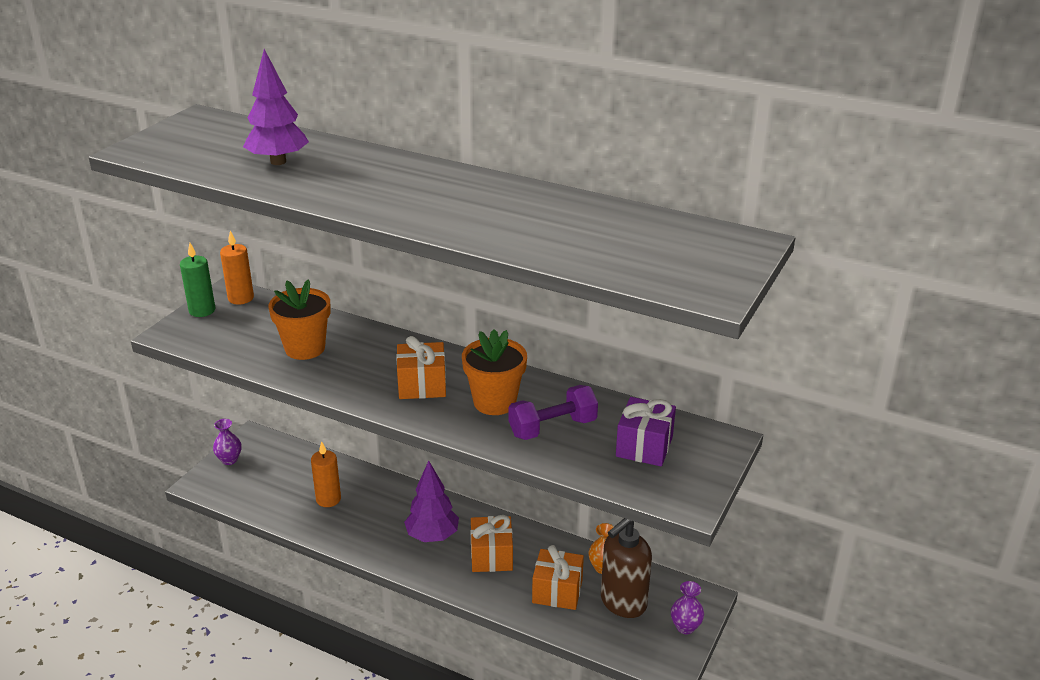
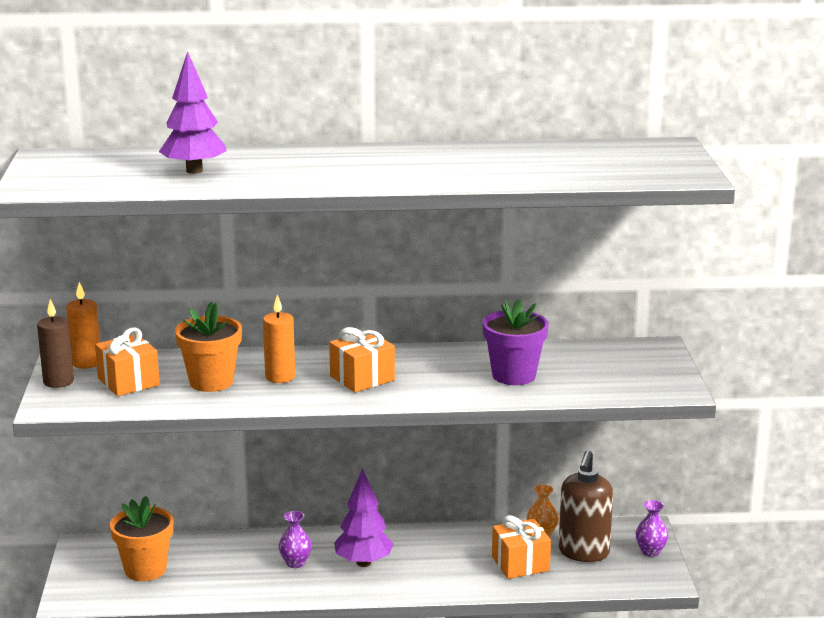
camera: 30 degrees left, 10 degrees down
(202, 310) = (58, 381): green candle -> brown candle
(229, 460) = (79, 571): purple vase -> purple vase (295, 563)
(328, 499) = (226, 568): orange candle -> orange candle (280, 377)
(491, 556) = (435, 559): orange gift -> orange gift (128, 382)
(494, 402) = (442, 372): orange flower pot -> orange flower pot (145, 569)
(552, 428) = (514, 375): purple dumbbell -> purple flower pot
(644, 446) = (602, 367): purple gift -> none

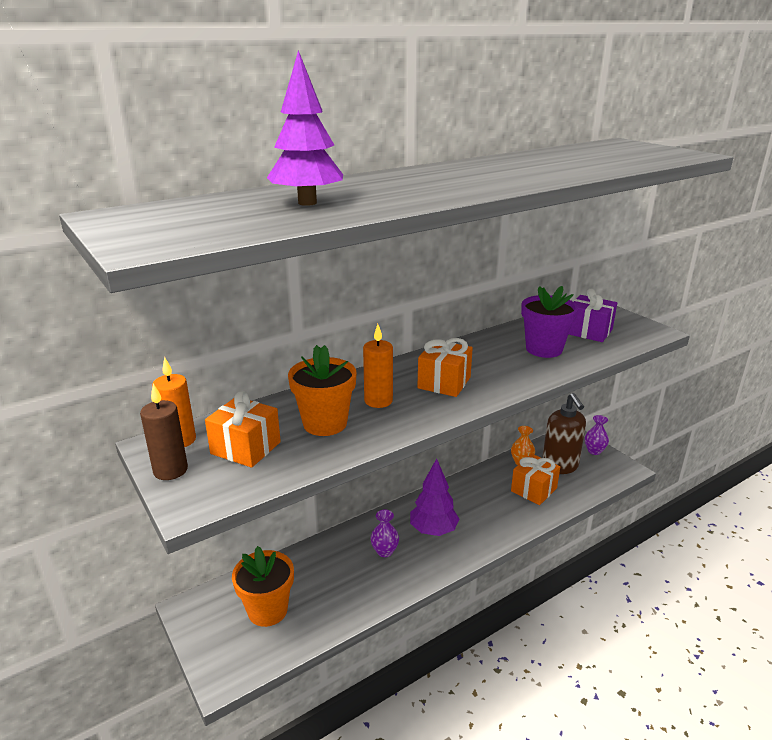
camera: 30 degrees left, 5 degrees up
(597, 371) = (589, 331): none -> purple gift

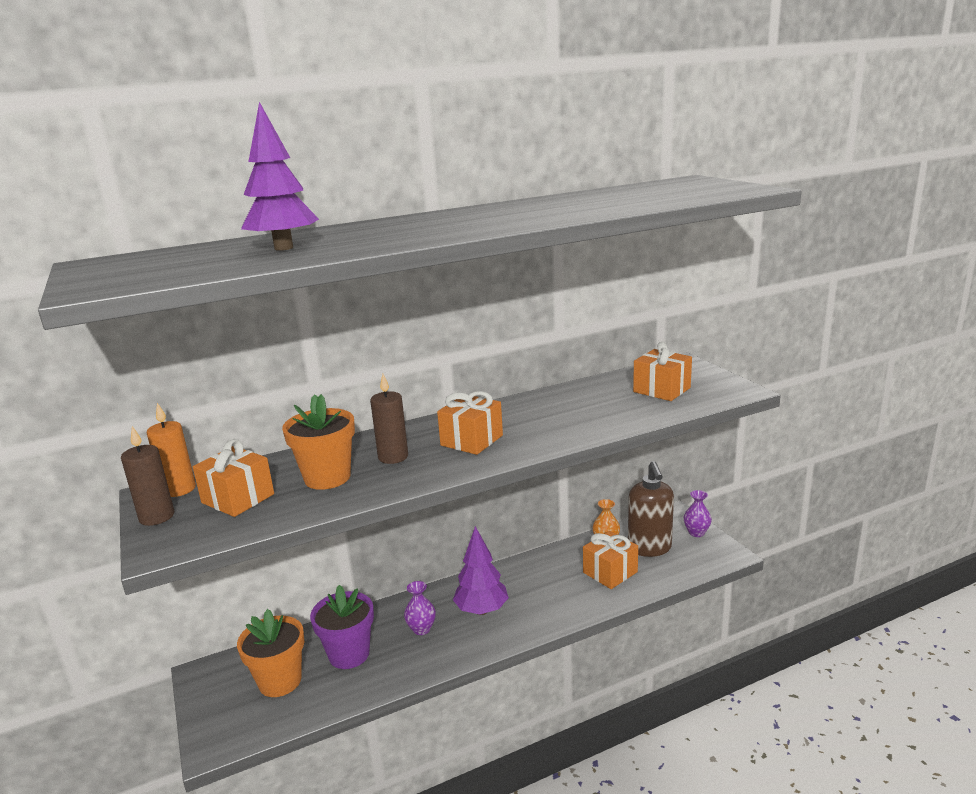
camera: 10 degrees right, 5 degrees down
(378, 401) = (393, 457): orange candle -> brown candle
(544, 349) = (600, 408): purple flower pot -> purple flower pot (349, 654)
(589, 331) = (661, 390): purple gift -> orange gift

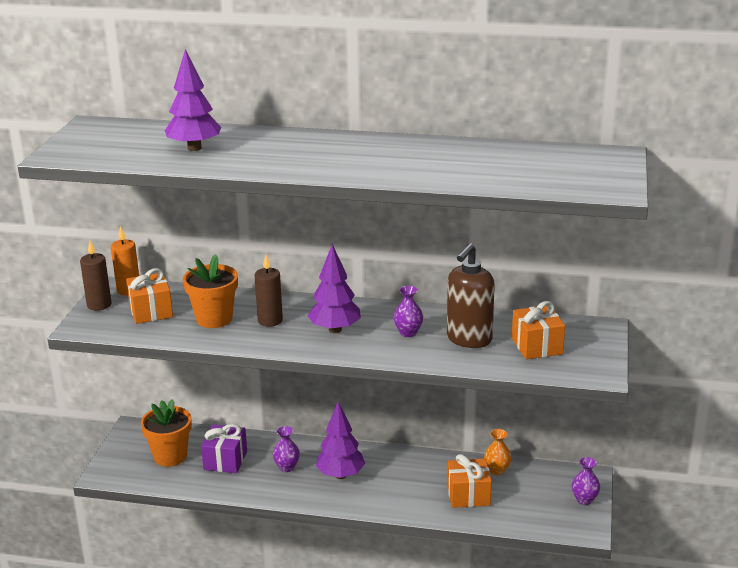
camera: 35 degrees right, 5 degrees up
(349, 654) = (225, 460): purple flower pot -> purple gift
(471, 440) = (335, 329): orange gift -> purple tree
(543, 418) = (408, 332): none -> purple vase
(649, 548) = (526, 492): brown soap dispenser -> brown soap dispenser (469, 339)

